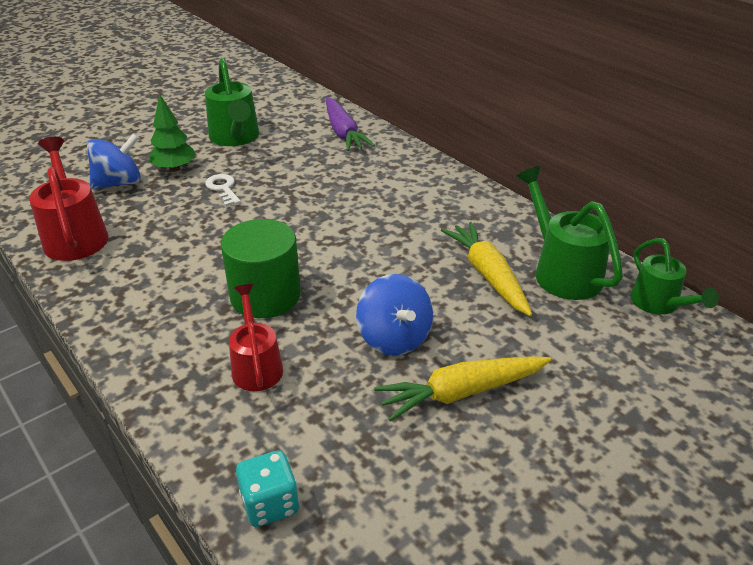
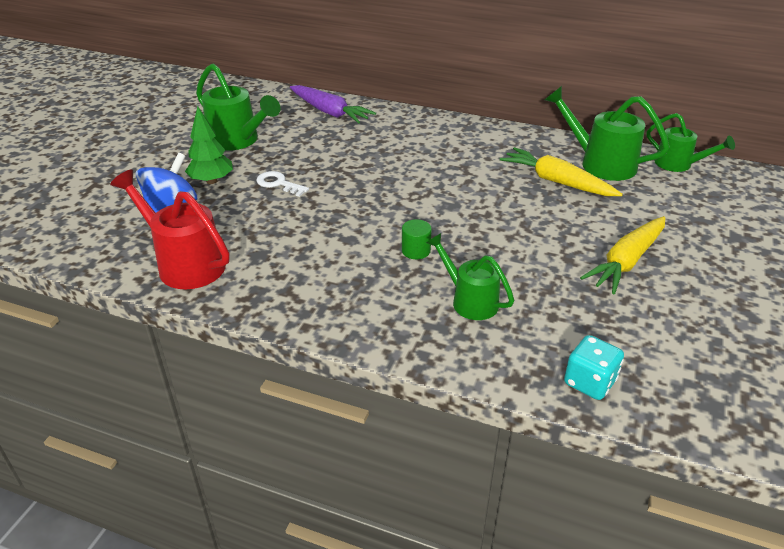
camera: 30 degrees left, 0 degrees up
(256, 365) = (469, 300): red watering can -> green watering can
(265, 296) = (416, 251): green cylinder -> green cylinder, size x0.45
(394, 338) = (544, 245): blue spinning top -> none

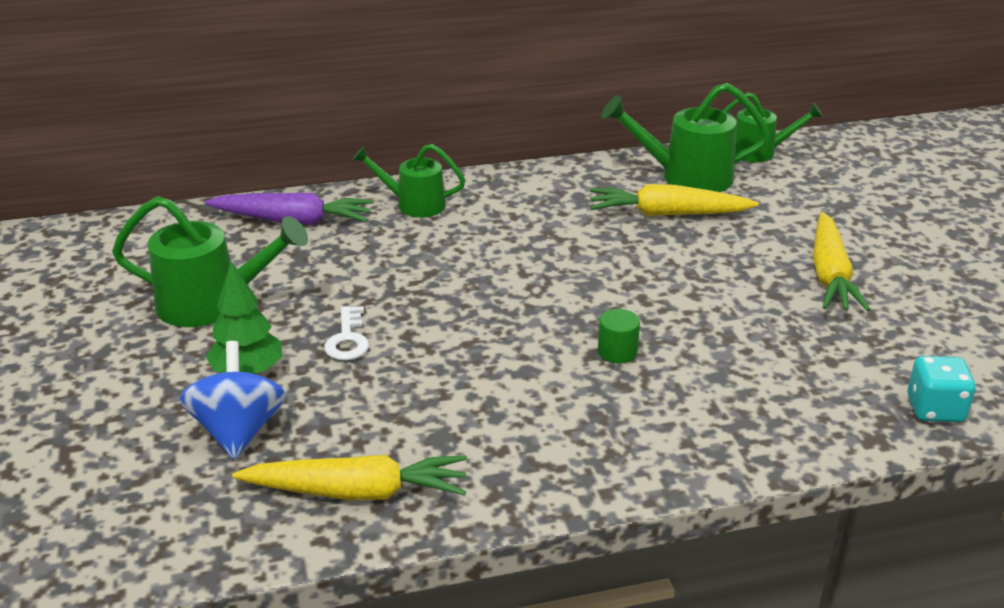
camera: 35 degrees left, 5 degrees down
(184, 263) = (358, 492): red watering can -> yellow carrot
(278, 184) = (348, 339): white key -> white key turned 90 degrees counterclockwise
(469, 300) = (737, 381): green watering can -> green watering can (413, 204)

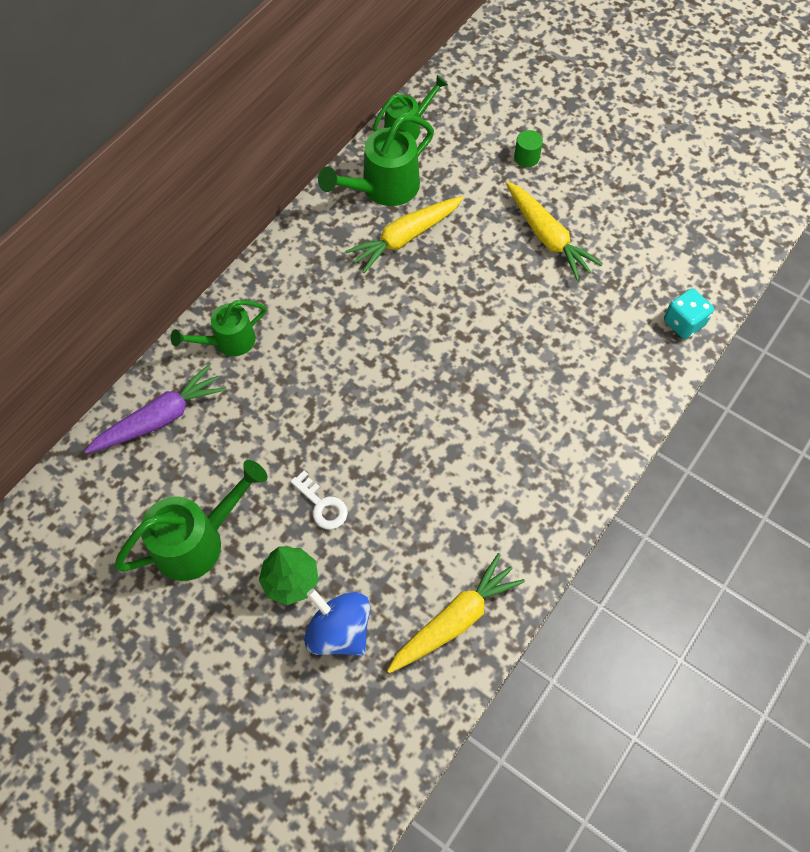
camera: 40 degrees left, 30 degrees up
(617, 352) = (489, 396): green cylinder -> green cylinder (526, 157)

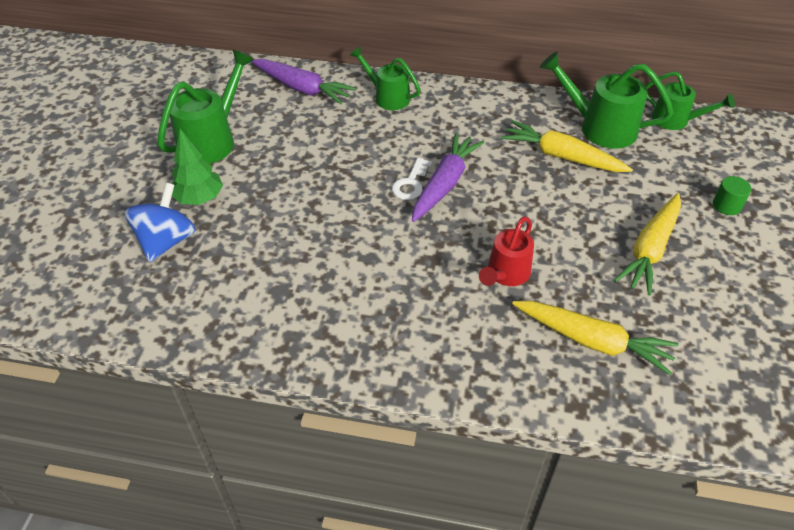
camera: 65 degrees right, 15 degrees down
(197, 541) = (212, 140): green watering can -> green watering can turned 90 degrees counterclockwise
(322, 505) = (274, 194): white key -> white key (411, 183)
(389, 348) = (444, 184): none -> purple carrot
(455, 619) = (204, 313): yellow carrot -> yellow carrot (592, 341)
(524, 353) = (505, 274): none -> red watering can
(683, 323) = (645, 399): turquoise dice -> none

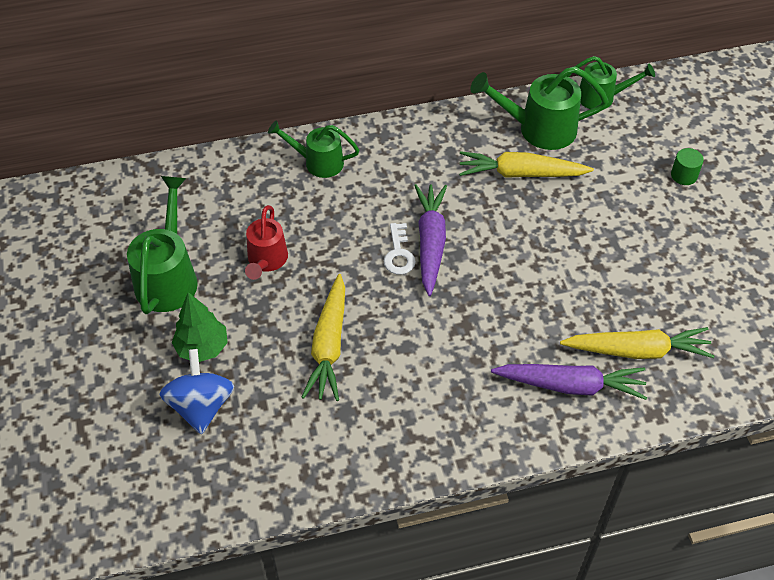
camera: 25 degrees left, 5 degrees up
(302, 88) = (223, 182): purple carrot -> purple carrot (571, 385)
(505, 274) = (535, 316): red watering can -> red watering can (266, 261)
(650, 250) = (642, 244): yellow carrot -> yellow carrot (329, 345)

